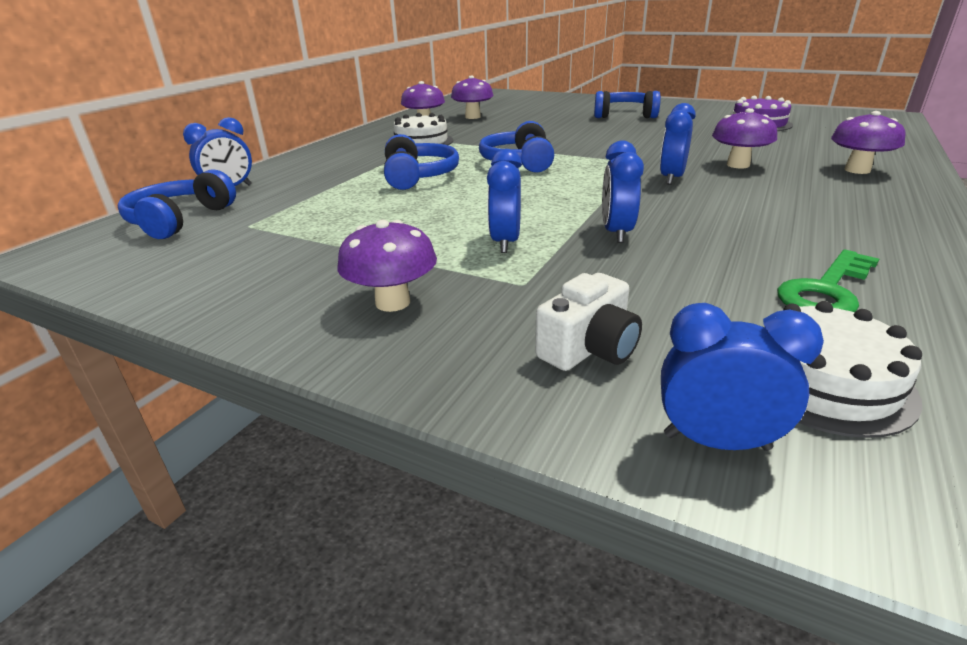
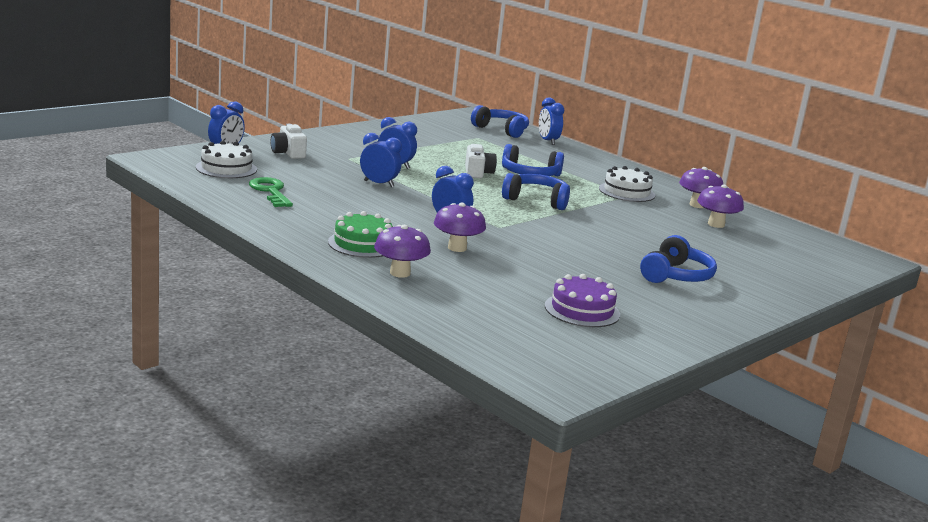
camera: 105 degrees right, 10 degrees down
(393, 302) = (359, 142): purple mushroom -> none
(454, 197) = (477, 173): none -> white camera
(837, 195) = (362, 244): none -> green cake

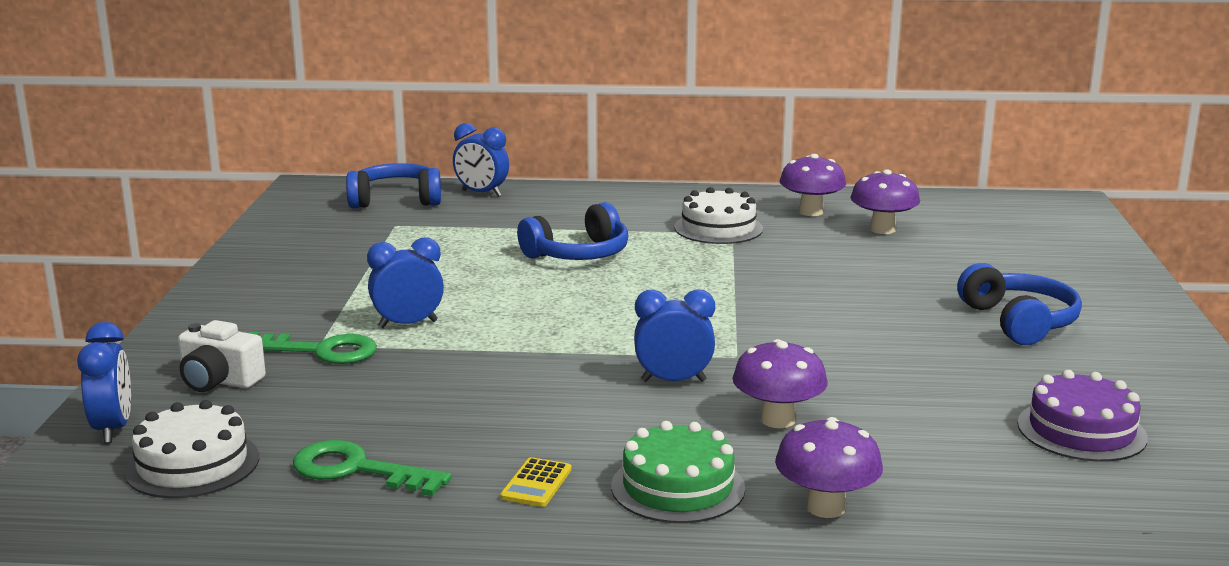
camera: 40 degrees left, 0 degrees up
(317, 220) = (536, 483): none -> yellow calculator
(343, 159) = (320, 351): none -> green key
(379, 184) = (459, 368): blue clock -> none
(477, 173) = (522, 282): white camera -> none
(536, 200) = (674, 291): blue headphones -> none

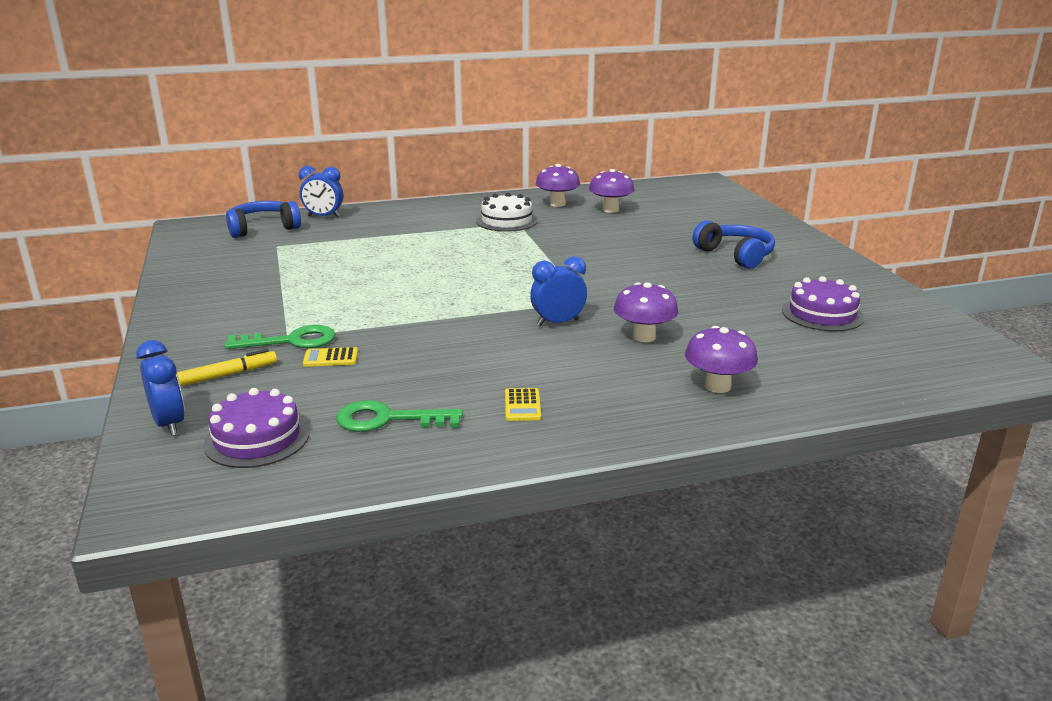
camera: 20 degrees left, 5 degrees up
(192, 464) = (257, 438): white cake -> purple cake
(219, 381) = (228, 374): white camera -> yellow marker
(349, 380) = (330, 358): none -> yellow calculator
(408, 324) = (342, 313): blue clock -> none
(578, 254) = (426, 249): blue headphones -> none
(678, 487) = (617, 390): green cake -> none

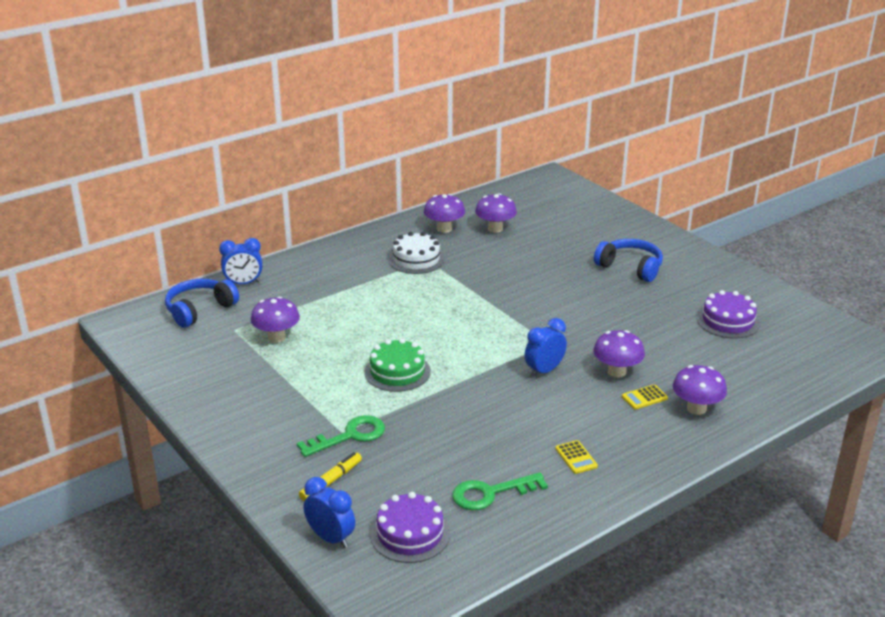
camera: 20 degrees left, 5 degrees up
(309, 256) = (276, 337): none -> purple mushroom
(330, 358) = (397, 446): yellow calculator -> yellow calculator (644, 397)
(397, 299) = (397, 372): none -> green cake

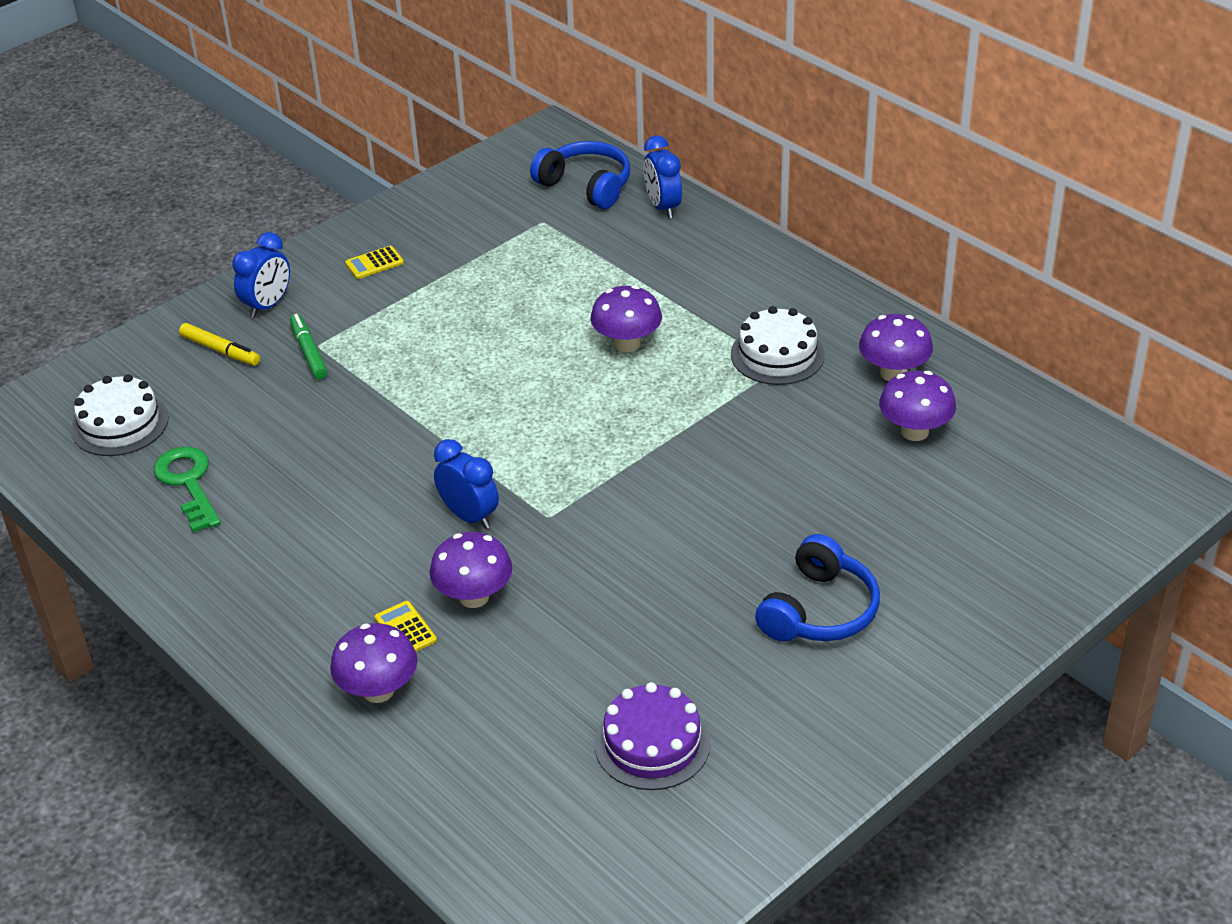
camera: 85 degrees right, 10 degrees up
(276, 337) = (528, 259): purple mushroom -> purple mushroom (627, 344)
(331, 538) = (120, 365): blue clock -> blue clock (267, 306)
(349, 436) = (309, 352): green key -> green marker
(397, 372) = (455, 374): green cake -> none
(410, 534) = (120, 424): purple cake -> white cake
(576, 457) = (259, 558): yellow calculator -> yellow calculator (374, 263)

